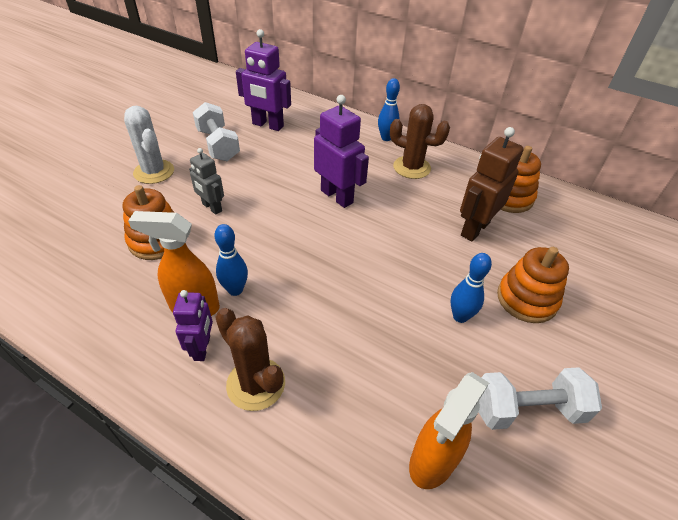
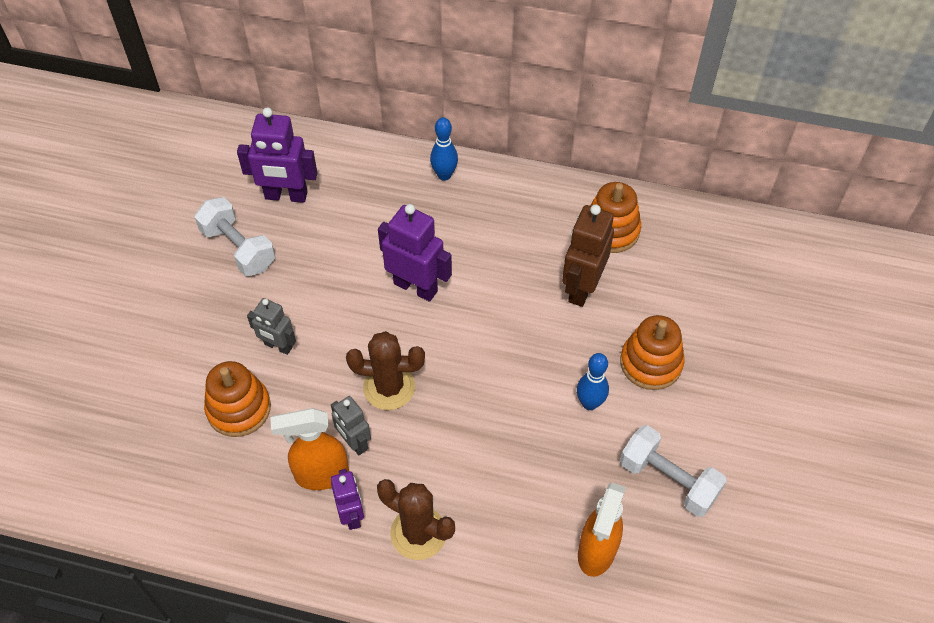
camera: 15 degrees left, 10 degrees up
(154, 172) = (181, 314): white cactus -> none
(235, 290) = (354, 442): blue bowling pin -> grey robot
(411, 167) = (489, 216): brown cactus -> brown cactus (389, 387)
(527, 409) = (668, 480): white dumbbell -> white dumbbell turned 60 degrees clockwise

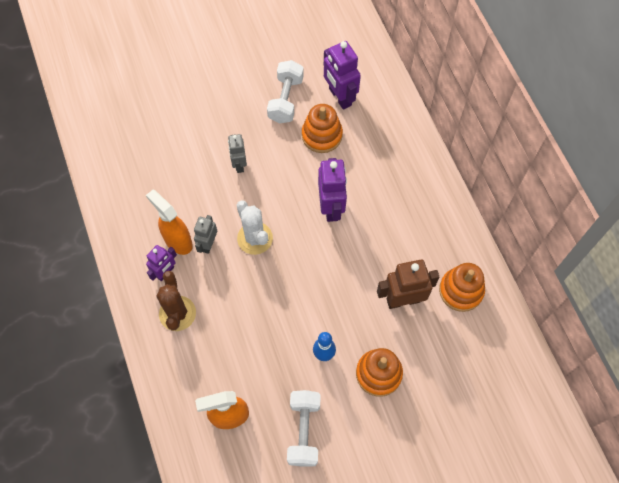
camera: 55 degrees right, 10 degrees up
(239, 408) = (188, 173): orange stacking toy -> orange stacking toy (322, 135)
(389, 387) = (255, 238): brown cactus -> white cactus
(444, 175) = (424, 169): blue bowling pin -> none

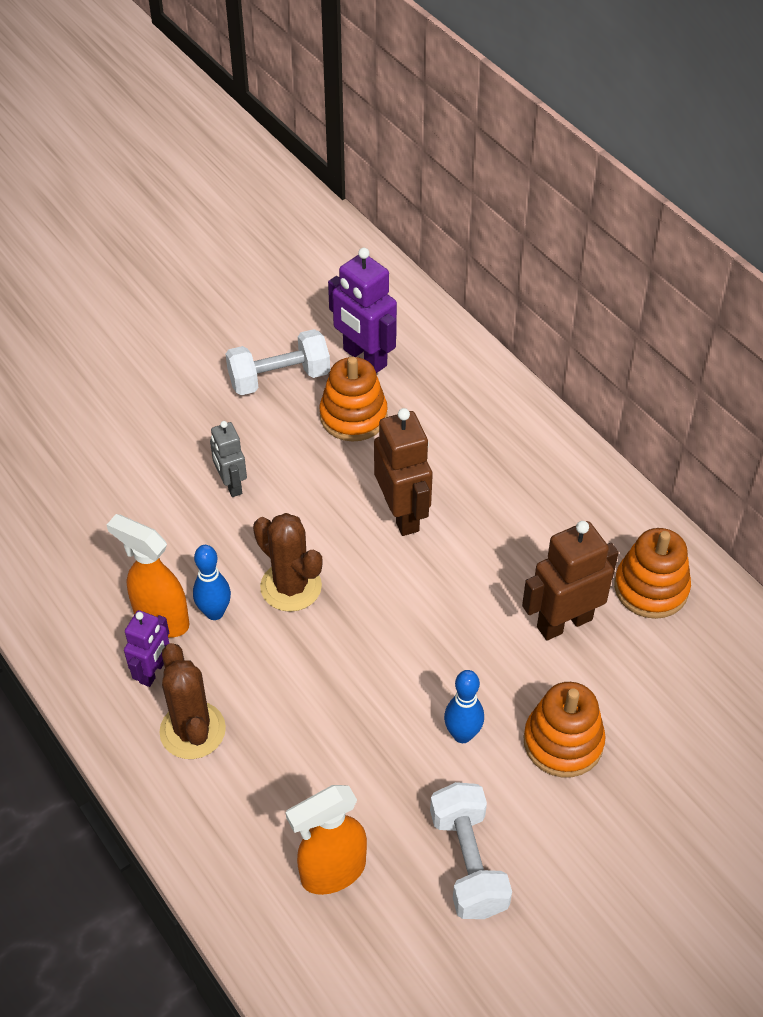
camera: 15 degrees left, 15 degrees down
(208, 244) = (214, 612): grey robot -> blue bowling pin
(255, 238) = (291, 586): white cactus -> brown cactus
(286, 99) = (279, 378): white dumbbell -> white dumbbell turned 75 degrees clockwise
(331, 207) = (402, 514): purple robot -> brown robot

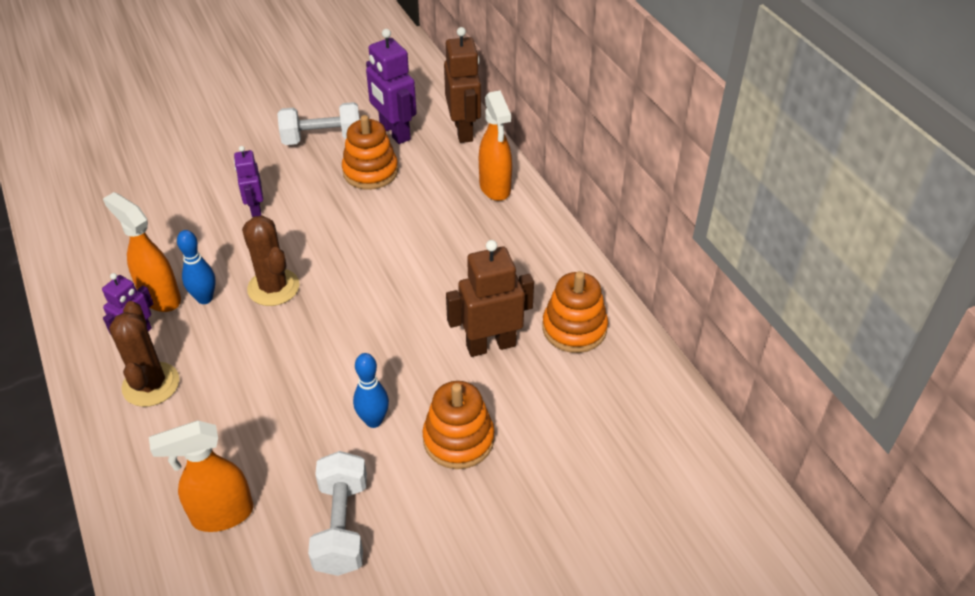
camera: 10 degrees right, 5 degrees down
(231, 485) = (255, 208): grey robot -> purple robot
(402, 514) = (384, 246): brown robot -> brown robot (464, 130)
(508, 419) = (495, 188): none -> orange spray bottle

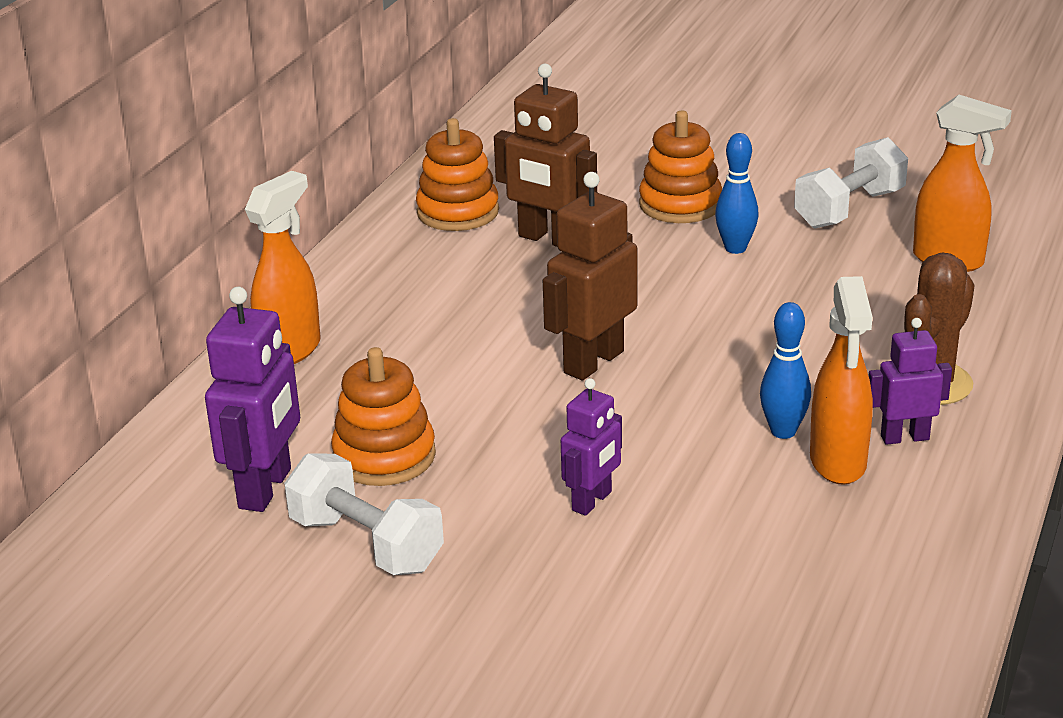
camera: 130 degrees left, 15 degrees down
(273, 287) = (689, 397): brown cactus -> none
(464, 130) = (187, 434): brown robot -> brown robot (593, 362)

